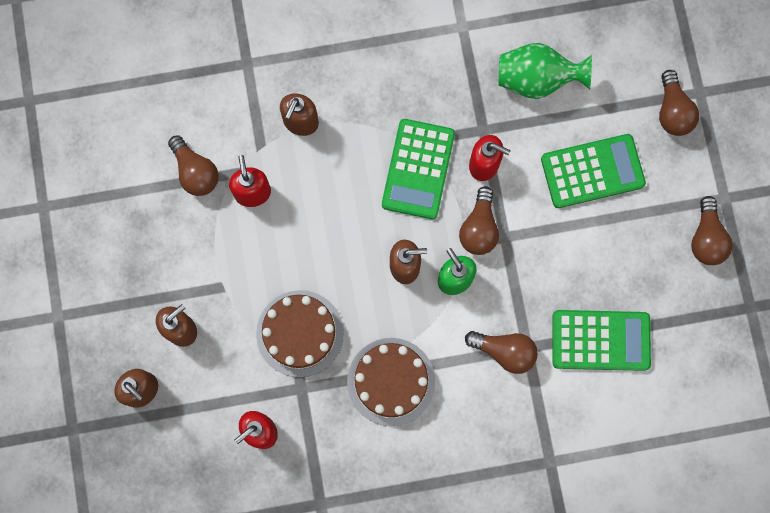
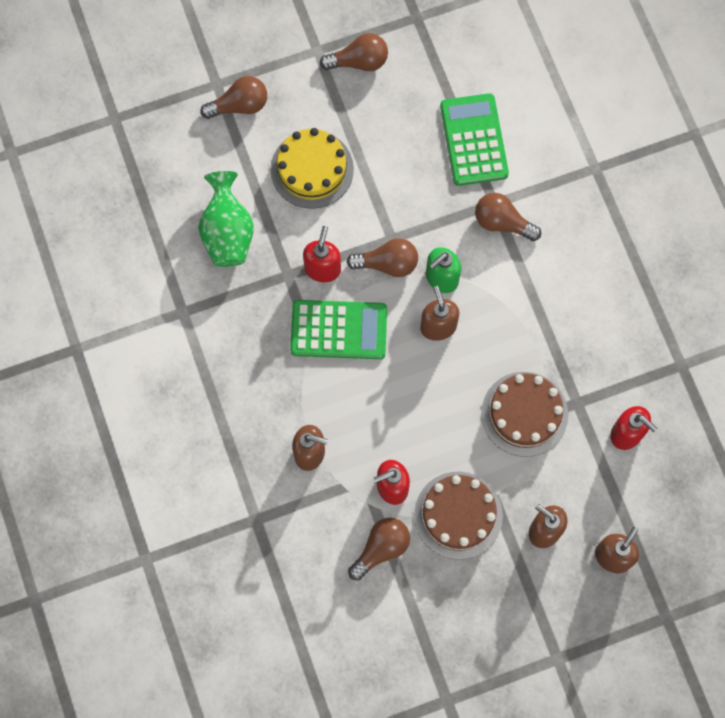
camera: 100 degrees left, 5 degrees down
(391, 381) = (552, 320): brown cake -> brown cake (458, 515)
(504, 351) = (502, 222): brown light bulb -> brown light bulb turned 75 degrees counterclockwise
(592, 171) = (312, 169): green calculator -> yellow cake

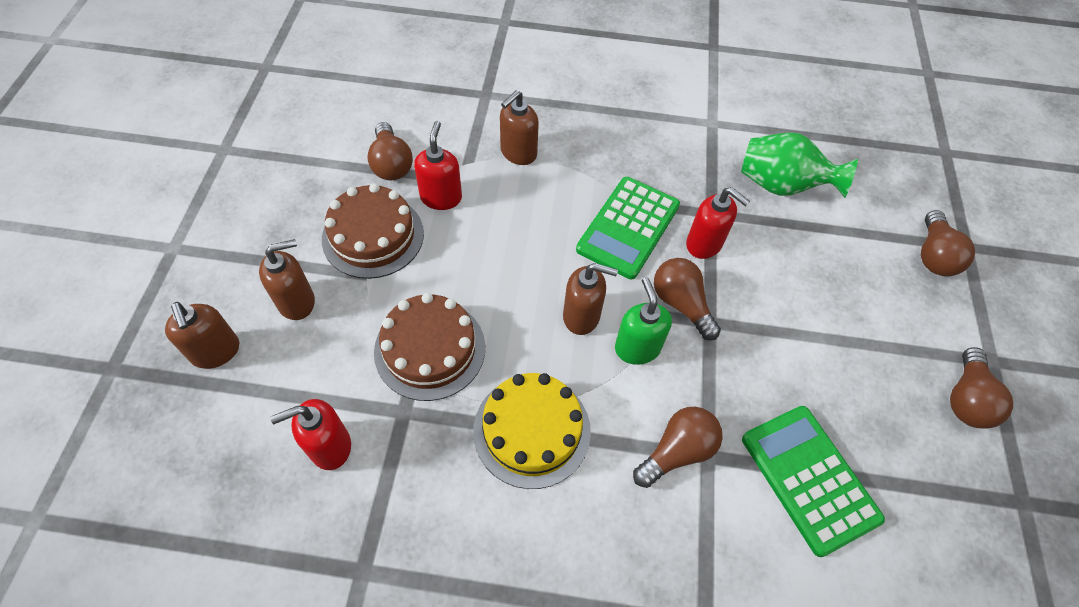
camera: 115 degrees right, 15 degrees down
(312, 169) = (829, 286): yellow cake -> yellow cake (532, 430)
(387, 264) = (681, 304): brown light bulb -> brown light bulb turned 120 degrees clockwise
(473, 140) = (809, 478): green calculator -> green calculator turned 135 degrees counterclockwise

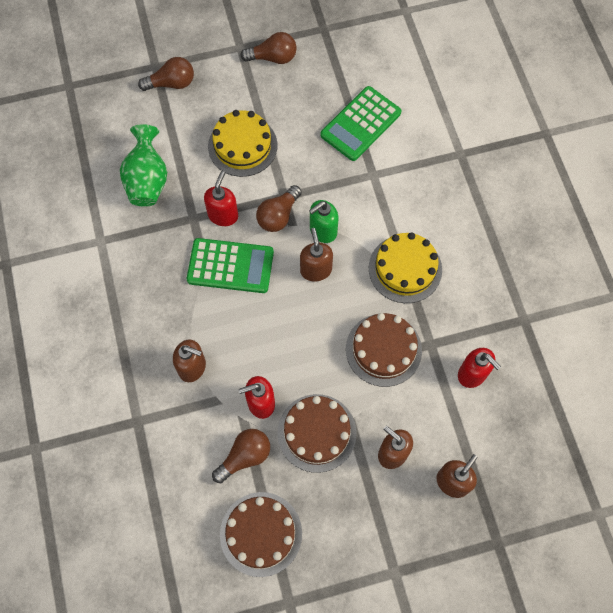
camera: 110 degrees left, 10 degrees up
(304, 150) = (261, 534): none -> brown cake
(677, 451) = (378, 190): brown light bulb -> none
(808, 302) = (242, 146): none -> yellow cake

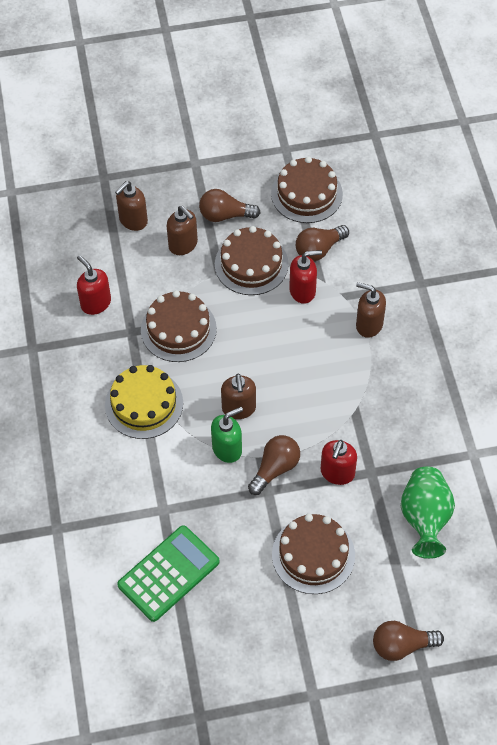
camera: 175 degrees left, 10 degrees down
(230, 266) = (330, 418): green calculator -> none
(242, 146) = (313, 555): yellow cake -> brown cake
(273, 58) = (270, 675): brown light bulb -> brown light bulb (225, 215)

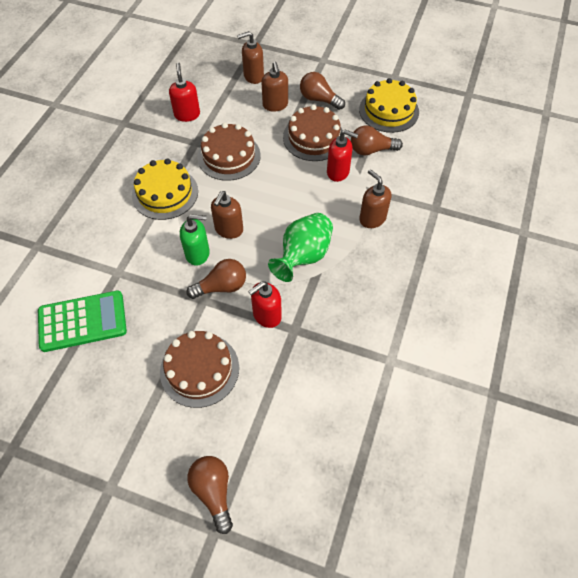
camera: 30 degrees right, 0 degrees up
(306, 194) = (389, 111): brown cake -> yellow cake
(401, 645) = (213, 491): brown light bulb -> brown light bulb turned 45 degrees clockwise
(424, 519) = (311, 392): green vase -> green vase (303, 256)

